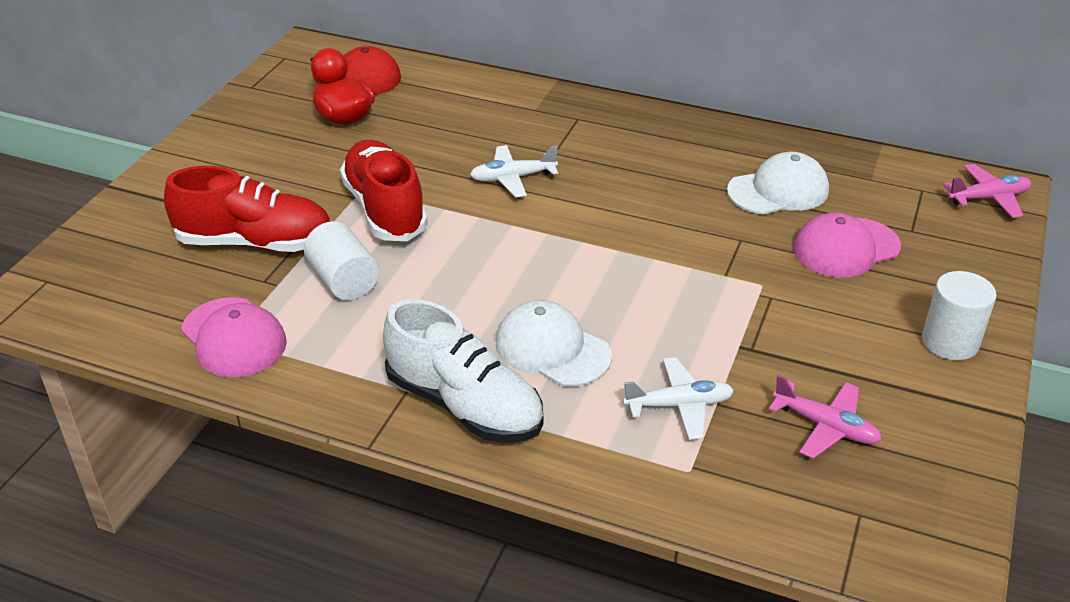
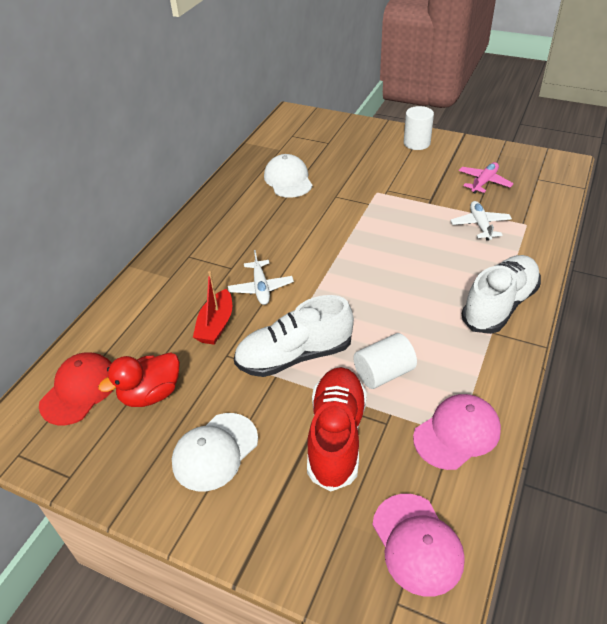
camera: 85 degrees left, 5 degrees up
(385, 209) = (294, 356): red shoe -> white shoe
(445, 149) = (216, 325): none -> red boat
(552, 349) = (443, 269): white cap -> white cap (215, 451)
(846, 248) = (343, 163): pink cap -> pink cap (417, 543)
(988, 198) = (301, 119): pink plane -> none

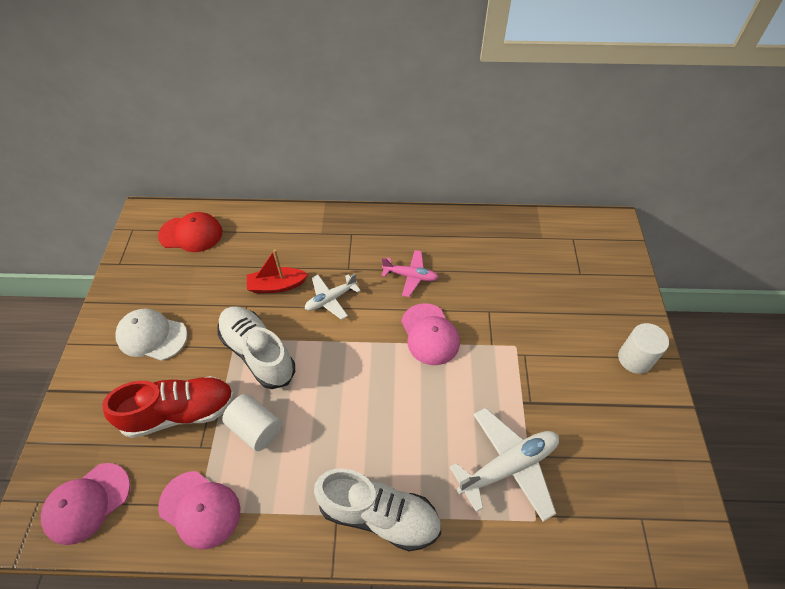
camera: 65 degrees right, 10 degrees up
(151, 394) = (196, 275): red duck -> none
(288, 180) = (494, 263): white cap -> none
(339, 234) = (430, 334): none -> pink cap
(480, 225) = (508, 466): white plane -> white plane, size x1.66
(484, 182) = (596, 453): pink plane -> pink plane (410, 276)

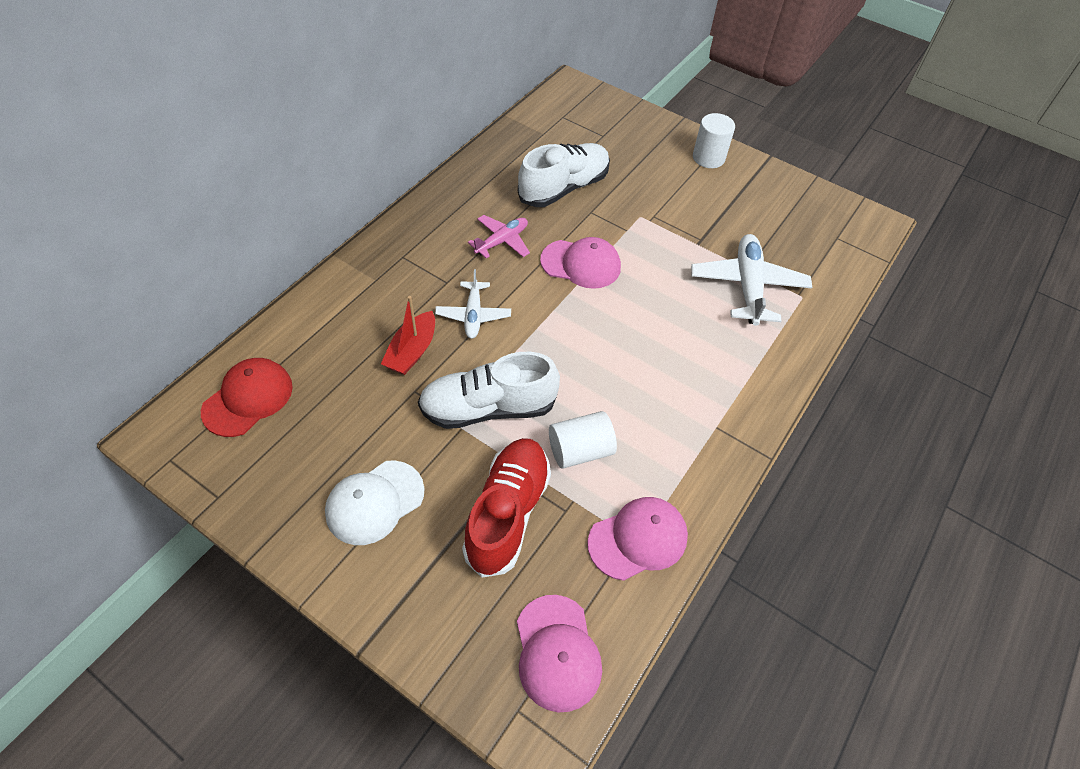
camera: 60 degrees left, 0 degrees up
(379, 515) = (735, 395): white shoe -> white shoe (564, 188)

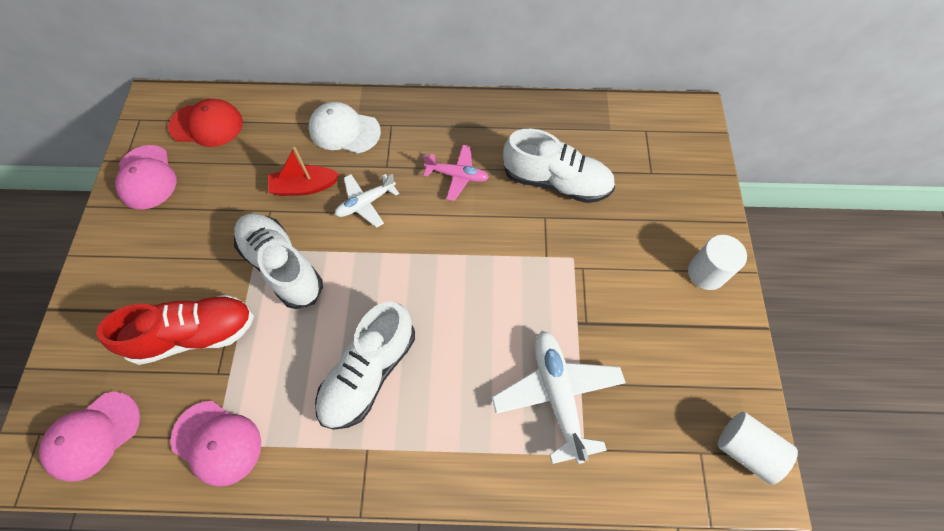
camera: 60 degrees right, 10 degrees up
(374, 502) = (162, 246): white cap -> white cap (344, 130)
(580, 450) = (279, 352): white cylinder -> white cylinder (746, 449)
(581, 264) = (476, 244): pink cap -> pink cap (146, 177)
(648, 393) = (369, 373): none -> white shoe
(748, 286) = (557, 395): white plane -> white plane turned 75 degrees counterclockwise

